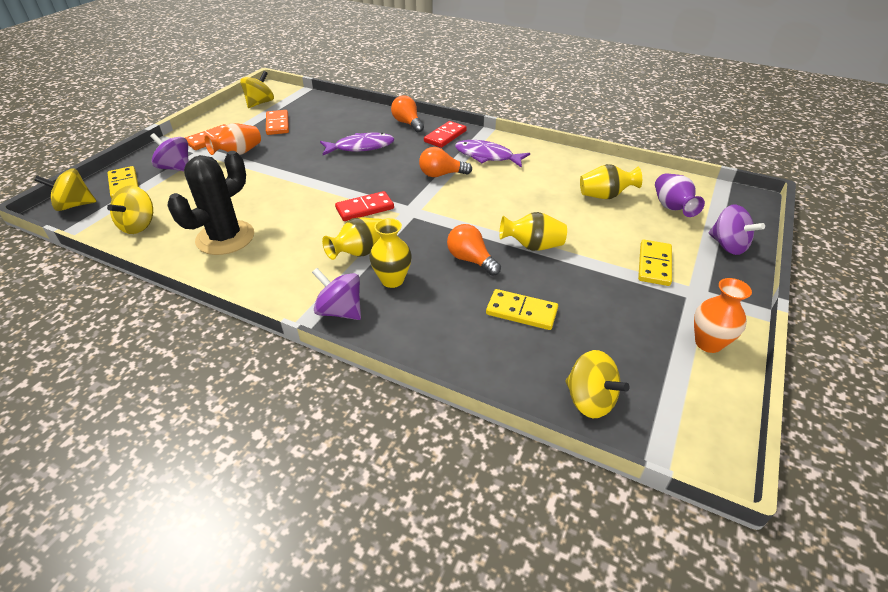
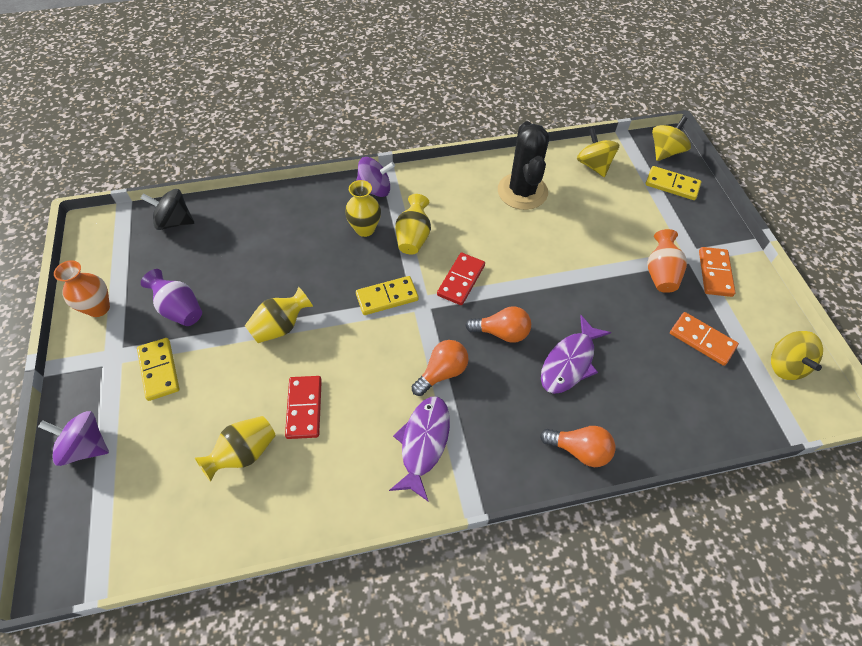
camera: 140 degrees right, 15 degrees up
(176, 168) = (673, 223): purple spinning top -> none
(445, 136) = (507, 453): red domino -> red domino (304, 408)
(470, 260) = (323, 280): orange light bulb -> orange light bulb (501, 332)
(487, 156) = (423, 443): purple fish -> purple fish turned 60 degrees counterclockwise
(521, 312) = (251, 257): yellow domino -> yellow domino (387, 297)
(589, 400) = (174, 222): yellow spinning top -> black spinning top
(672, 207) = (158, 481): purple vase -> purple vase (180, 309)

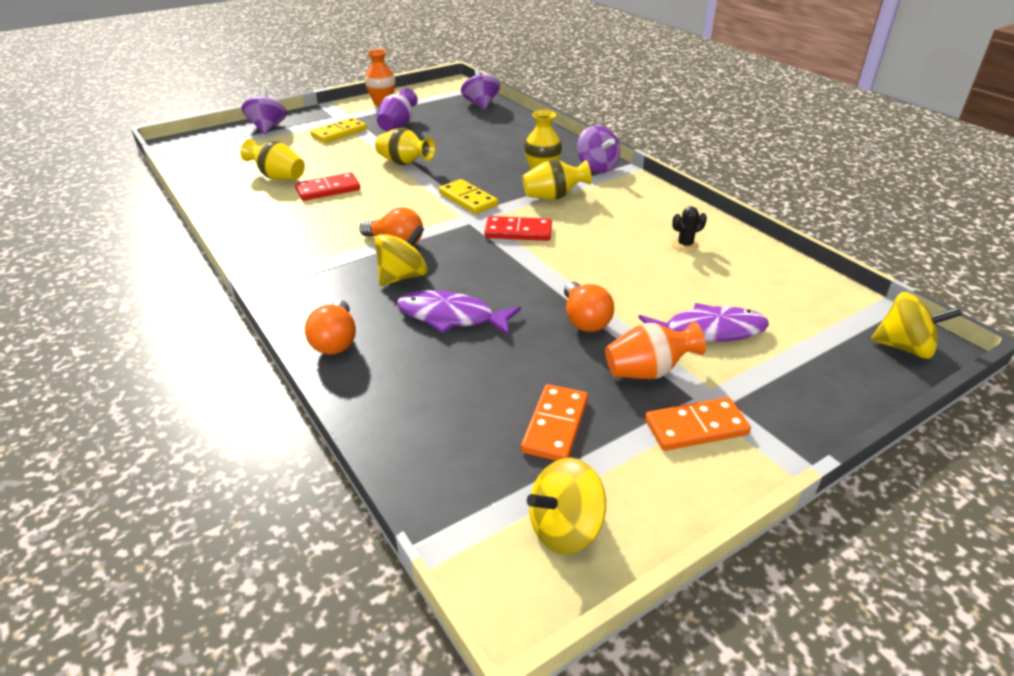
camera: 70 degrees right, 20 degrees down
(174, 222) = (481, 104): black spinning top -> purple spinning top
(423, 443) = (312, 248): purple fish -> purple fish (708, 331)
(501, 332) = (465, 267): orange light bulb -> orange light bulb (584, 320)
(522, 191) = (685, 245): black cactus -> black cactus, size x0.40
(593, 165) = (793, 288): yellow spinning top -> yellow spinning top (402, 276)
(672, 185) = (839, 362): yellow domino -> none

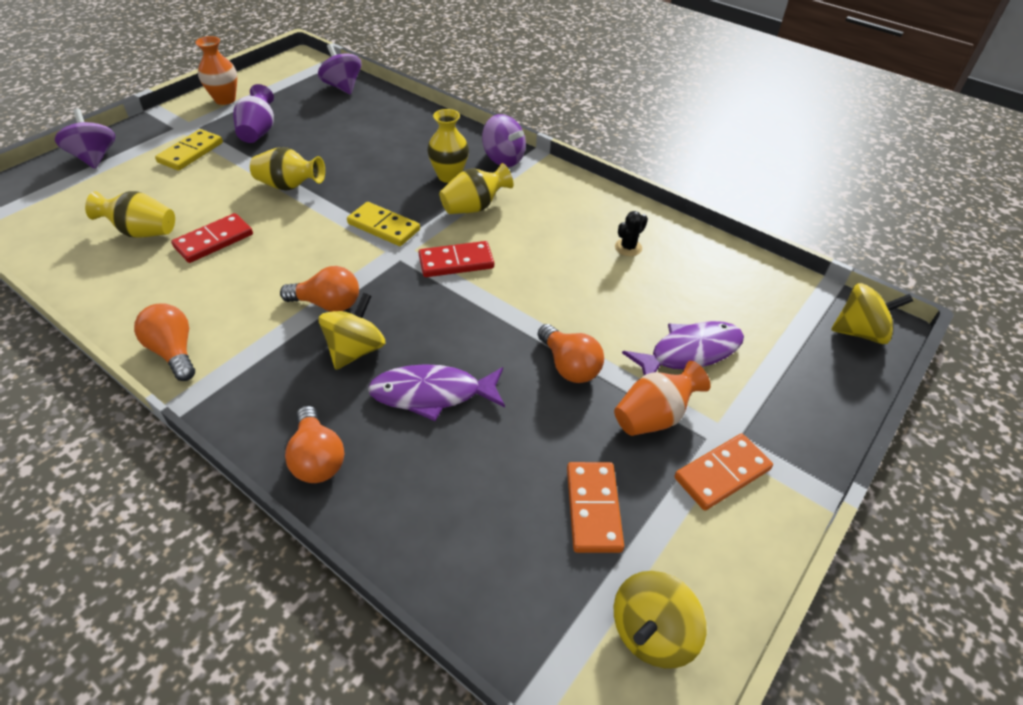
camera: 20 degrees left, 10 degrees up
(263, 253) = (174, 351): none -> orange light bulb

